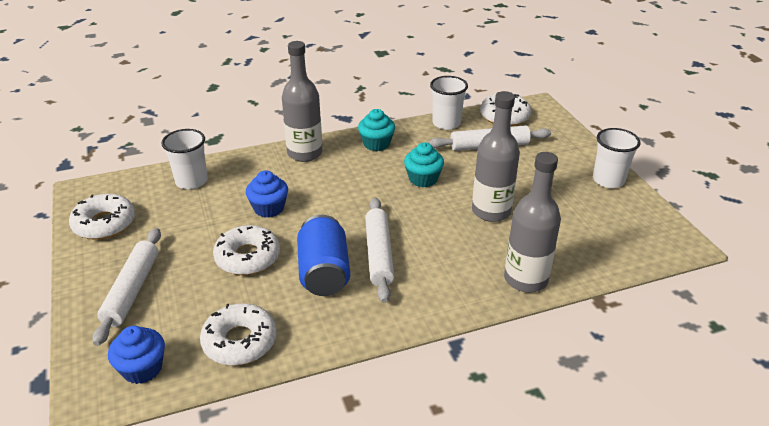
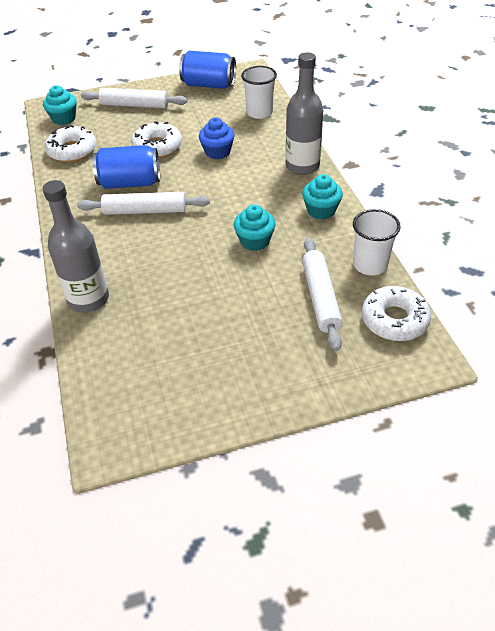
camera: 95 degrees right, 10 degrees up
(104, 224) = (209, 85): white donut -> blue can
(142, 369) = (64, 118): blue cupcake -> turquoise cupcake
(491, 211) = (194, 286): grey bottle -> none
(608, 180) = (242, 402): white cup -> none

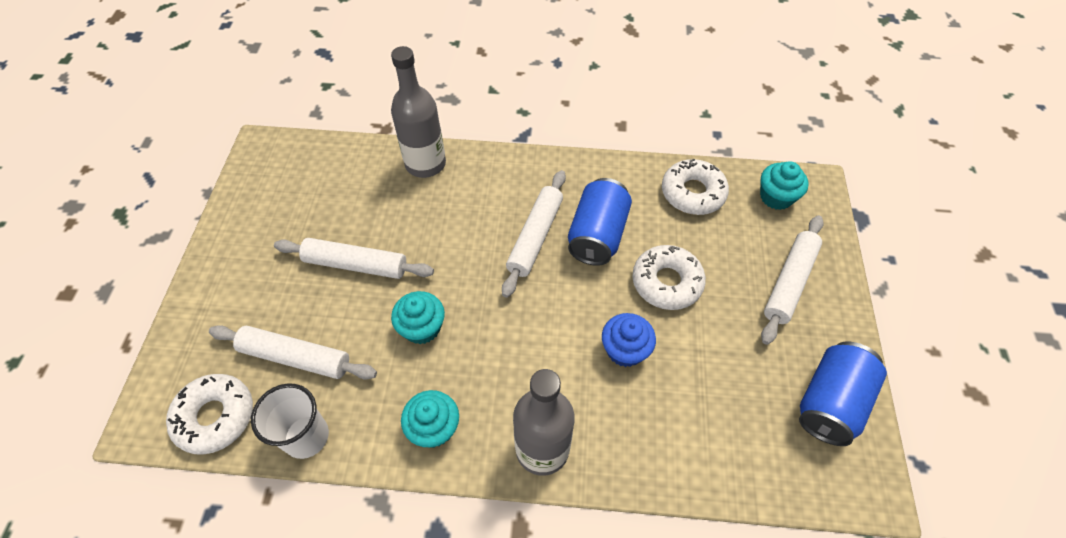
camera: 110 degrees right, 10 degrees up
(220, 299) = (356, 265): none -> white rolling pin
(259, 112) = (715, 448): white cup -> none

